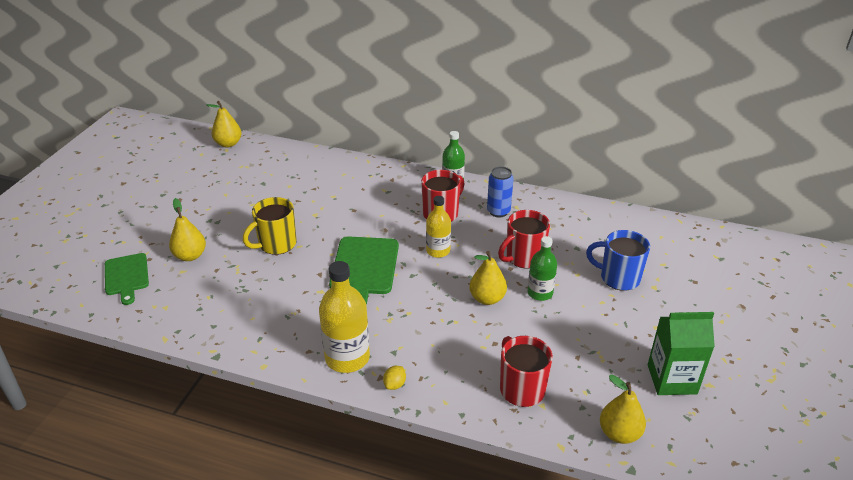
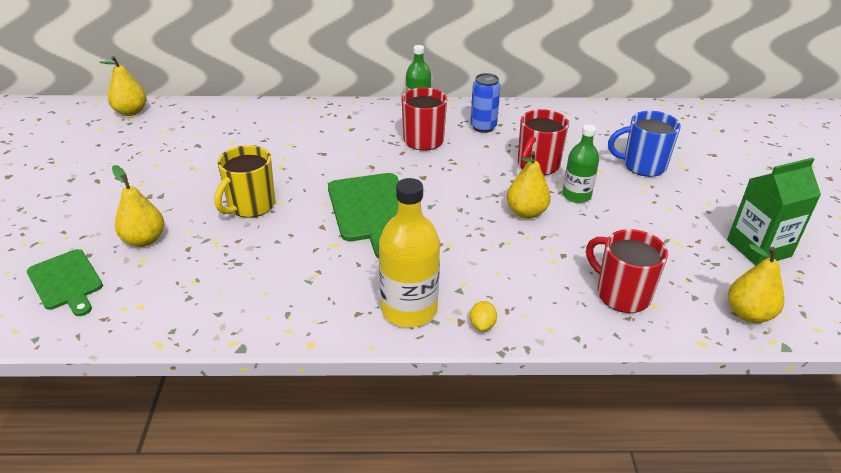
camera: 20 degrees left, 0 degrees up
(438, 251) = (443, 176): yellow bottle -> none

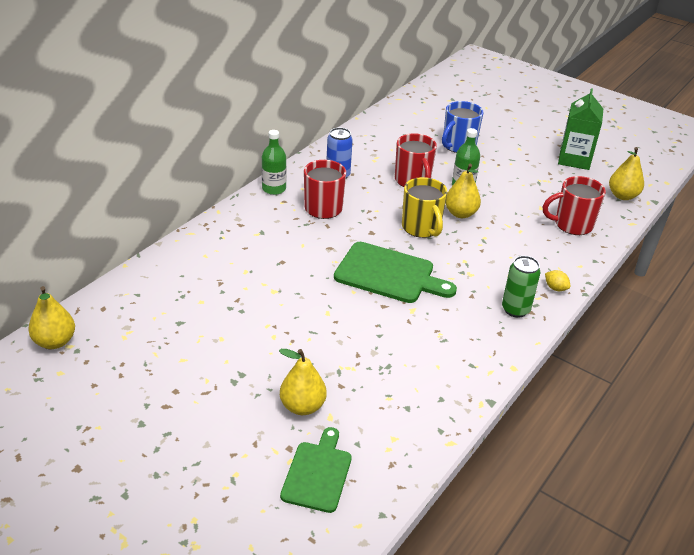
camera: 55 degrees left, 0 degrees up
(66, 282) = (318, 473): green cutting board -> green cutting board turned 75 degrees counterclockwise
(250, 205) = (316, 329): yellow mug -> yellow mug (421, 228)
(409, 309) = (515, 309): yellow bottle -> green can

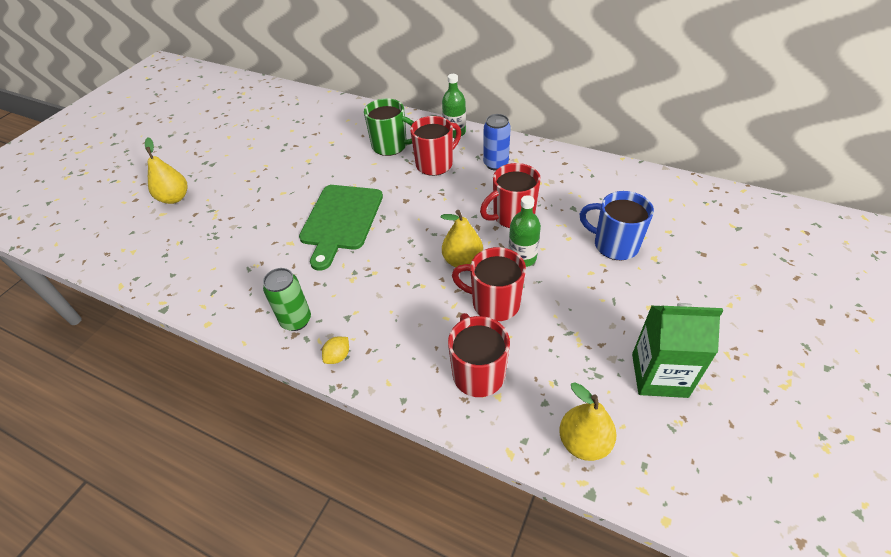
camera: 85 degrees right, 10 degrees up
(55, 342) = (247, 87): yellow pear -> none
(277, 231) = (390, 146): none -> green mug
(318, 473) = (108, 217): green cutting board -> none
(421, 228) = (424, 233): yellow mug -> none
(508, 207) = (494, 303): none -> red mug

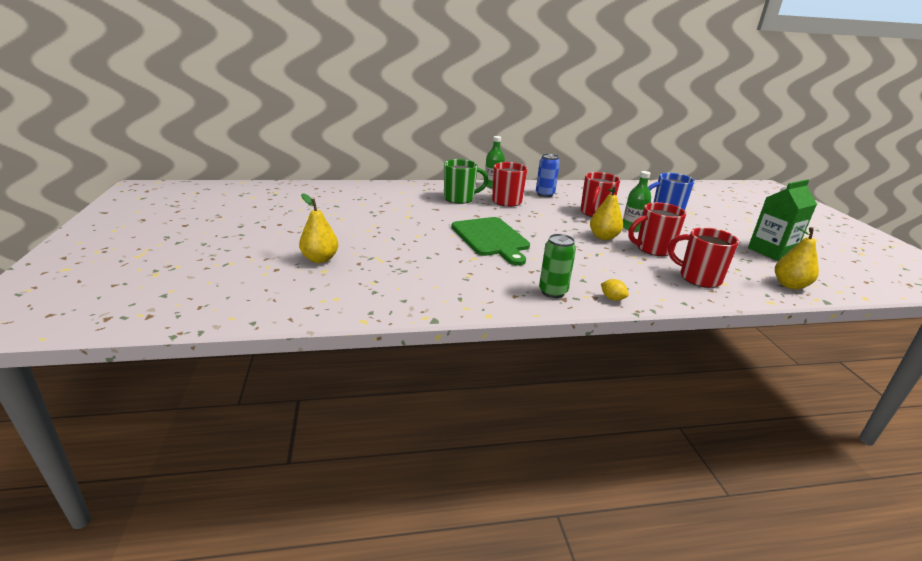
camera: 40 degrees left, 20 degrees down
(338, 356) = (612, 298): yellow lemon -> yellow lemon turned 45 degrees counterclockwise

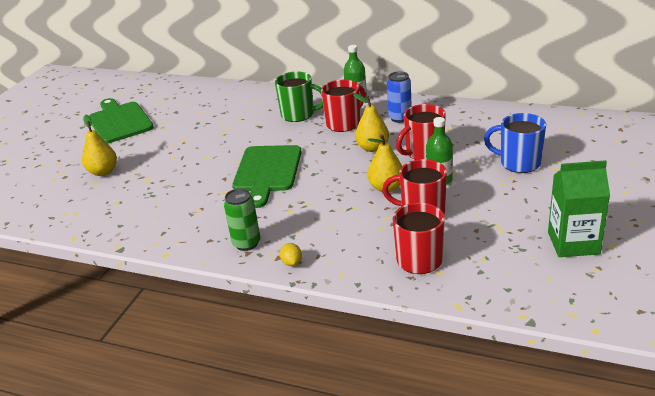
camera: 35 degrees right, 5 degrees up
(282, 218) = (119, 121): none -> green cutting board
(790, 285) = (518, 292): yellow pear -> yellow pear (372, 148)

